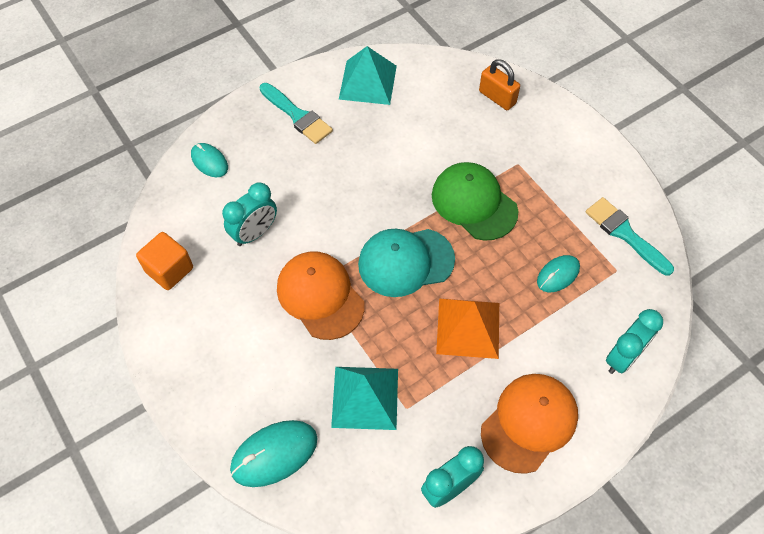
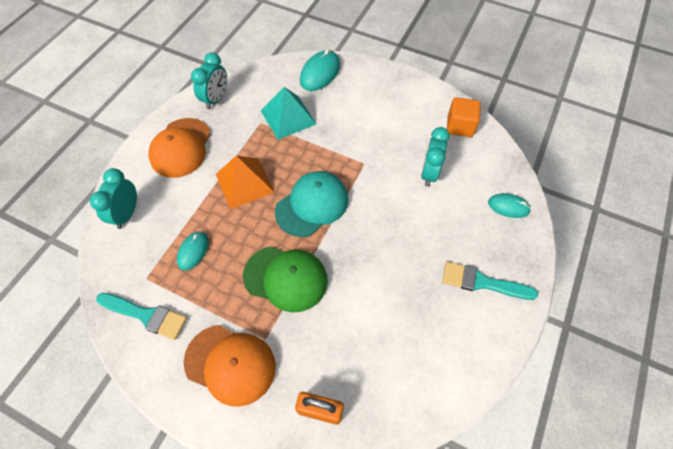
camera: 150 degrees right, 0 degrees up
(320, 296) = (354, 156): orange cap -> orange cap (230, 364)
(368, 82) = (453, 355): turquoise pyramid -> none

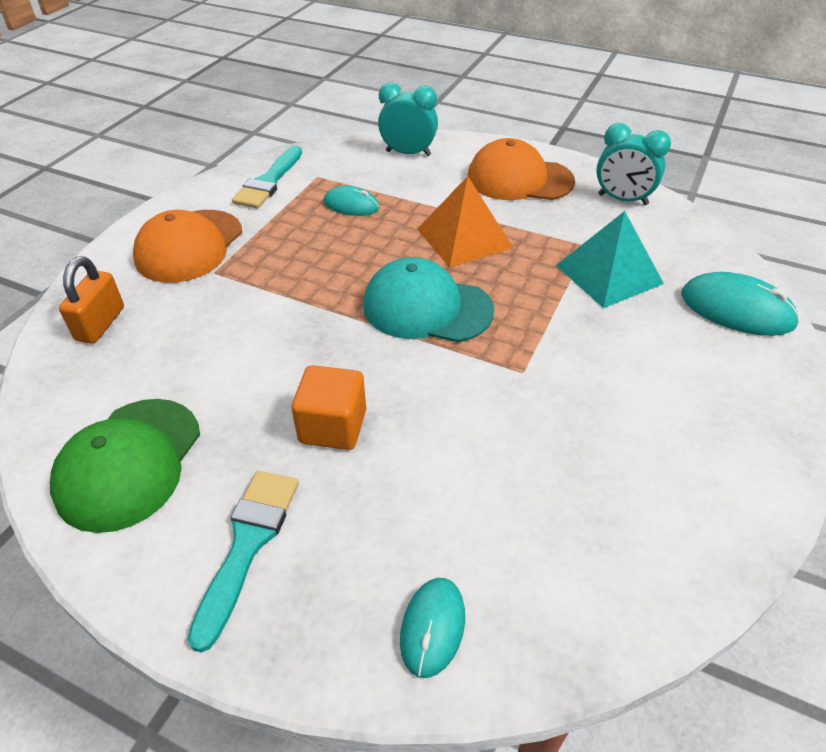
camera: 90 degrees right, 15 degrees down
(286, 278) = (299, 285): green cap -> green cap (129, 463)
(312, 205) = (426, 308): turquoise cap -> turquoise cap turned 150 degrees clockwise
(429, 173) = (512, 473): turquoise clock -> none
(460, 126) = (666, 546): orange cube -> orange cube (333, 426)

